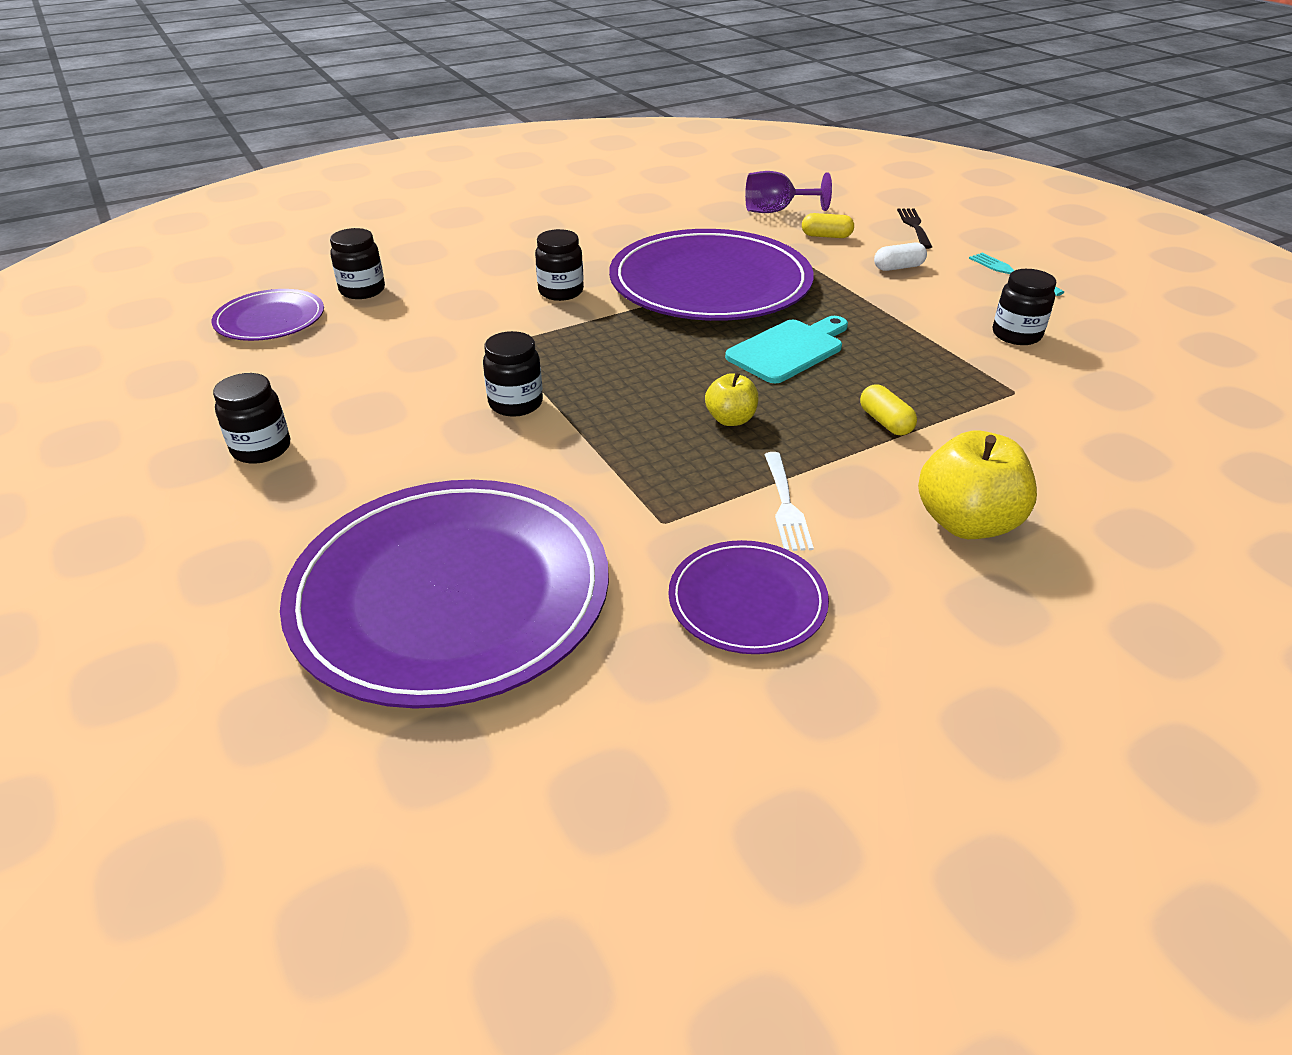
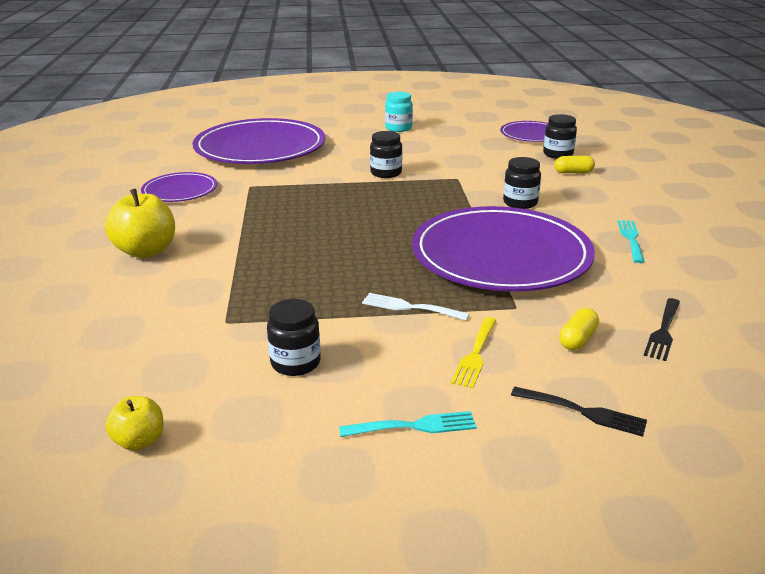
camera: 115 degrees right, 10 degrees down
(261, 449) = (398, 128): black jar -> turquoise jar
(613, 231) = (631, 239): none -> turquoise fork
(730, 419) = (311, 218): yellow apple -> yellow apple (139, 441)
(776, 211) = (663, 331): purple goblet -> black fork
(785, 505) = (223, 213): white fork -> white fork (410, 307)
(789, 349) = (371, 256): turquoise cutting board -> none
(885, 422) = (253, 260): yellow capsule -> yellow capsule (573, 172)
(898, 267) = (475, 354): white capsule -> yellow fork

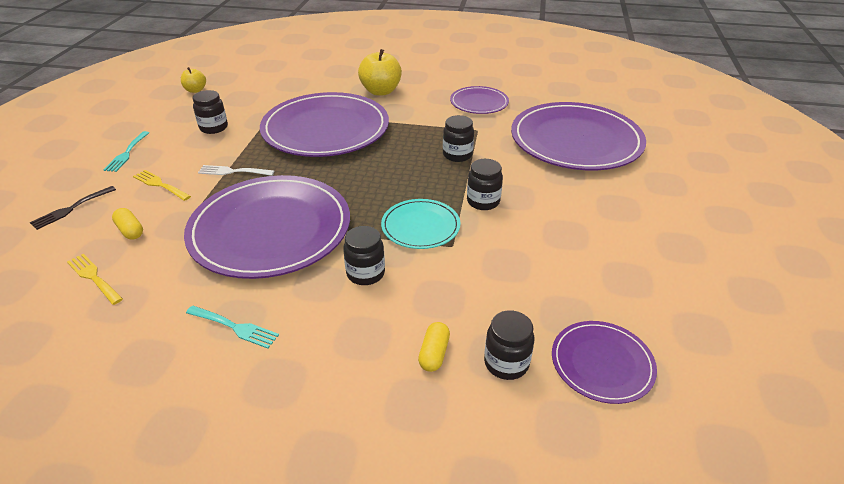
camera: 105 degrees right, 10 degrees up
(272, 268) = (325, 129): none -> purple plate
(308, 190) = (457, 155): none -> black jar
(398, 128) = (636, 236): turquoise jar -> none
(410, 307) = (233, 171): white fork -> white fork turned 120 degrees counterclockwise
(440, 191) = (420, 226): none -> turquoise plate
(663, 331) = (94, 277): black fork -> yellow fork

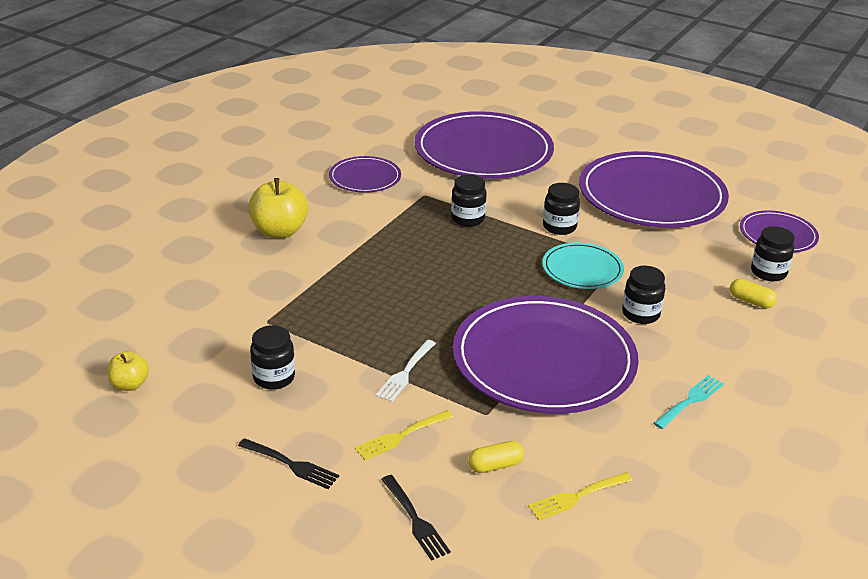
camera: 70 degrees left, 5 degrees down
(127, 153) = (291, 465): turquoise fork -> black fork
(325, 129) = (348, 289): purple plate -> purple plate (651, 195)

